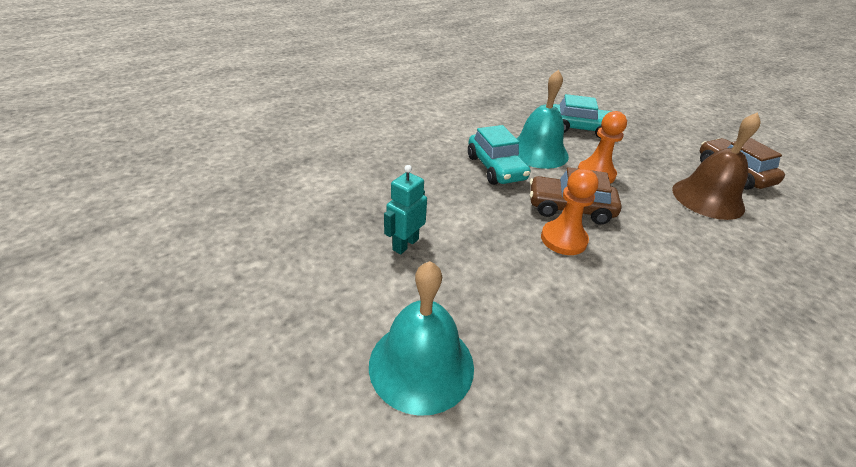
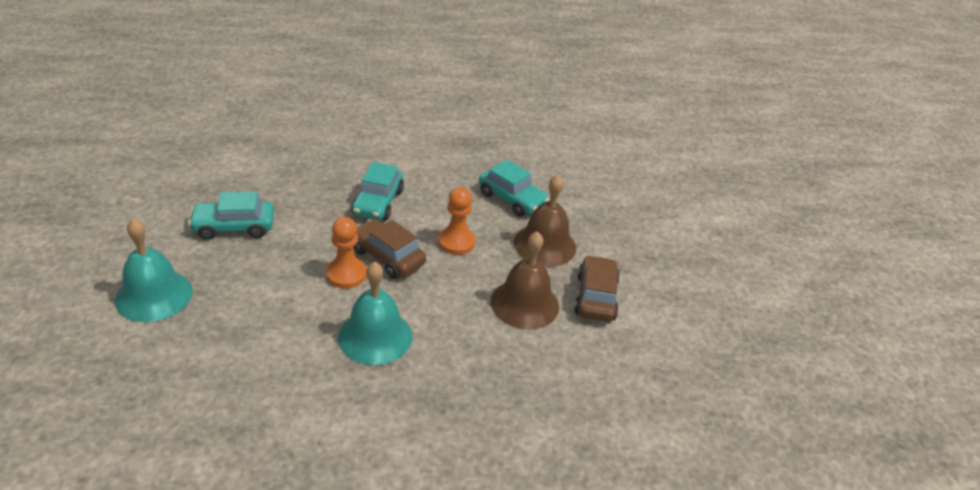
camera: 30 degrees right, 0 degrees up
(405, 244) = (234, 227): turquoise robot -> turquoise car
(538, 152) = (436, 204): turquoise bell -> turquoise bell (375, 336)
(648, 151) = (545, 245): none -> brown bell

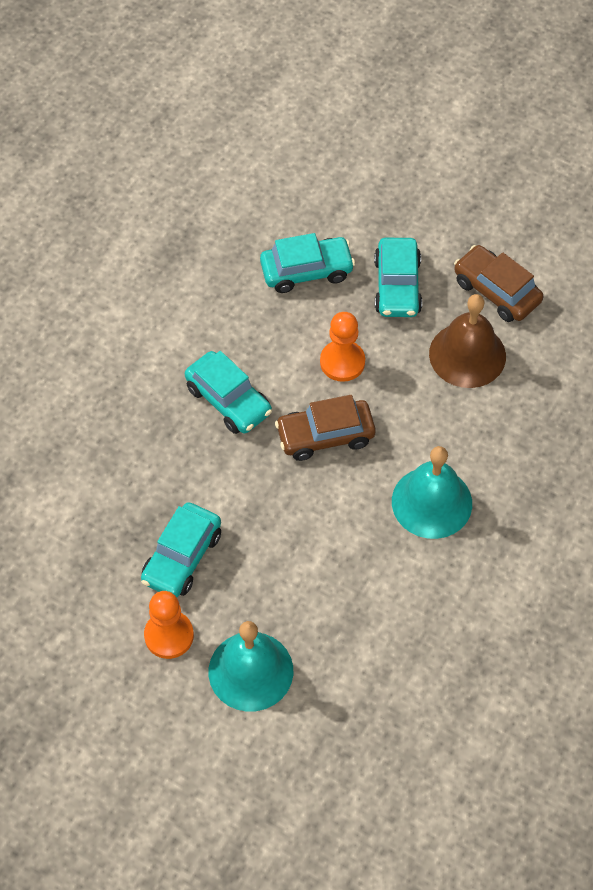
camera: 50 degrees left, 20 degrees up
(346, 274) = (328, 485): orange pawn -> orange pawn (169, 635)
(545, 245) = (397, 286): brown bell -> turquoise car

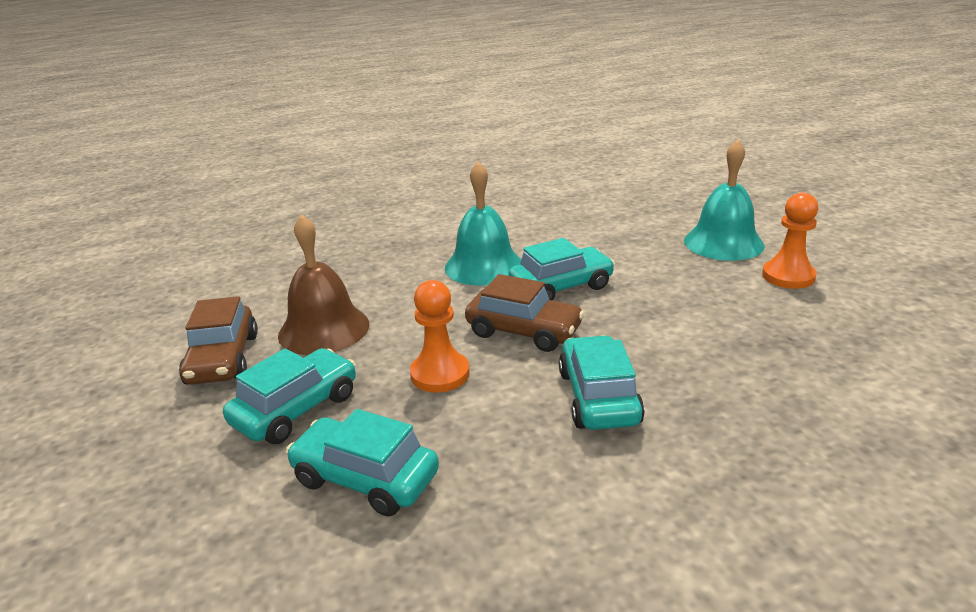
camera: 140 degrees left, 30 degrees down
(182, 557) = (745, 310): turquoise car -> turquoise car (561, 287)

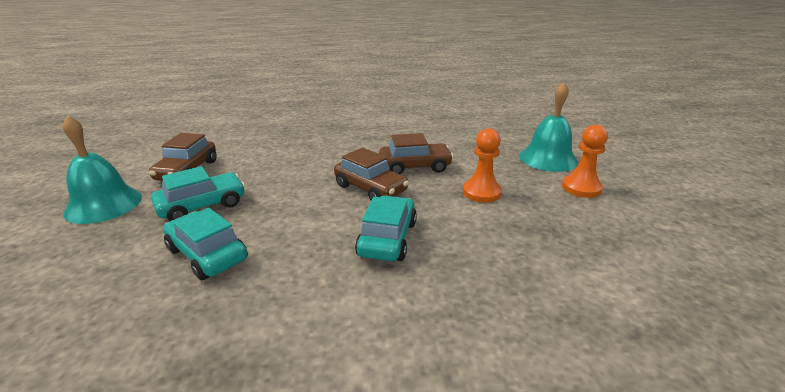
camera: 15 degrees right, 0 degrees up
(324, 329) = (254, 165): brown bell -> none
(440, 374) = (299, 203): orange pawn -> orange pawn (481, 192)
(484, 266) = (375, 146): turquoise bell -> turquoise bell (103, 204)
(561, 287) = (415, 167): turquoise car -> brown car

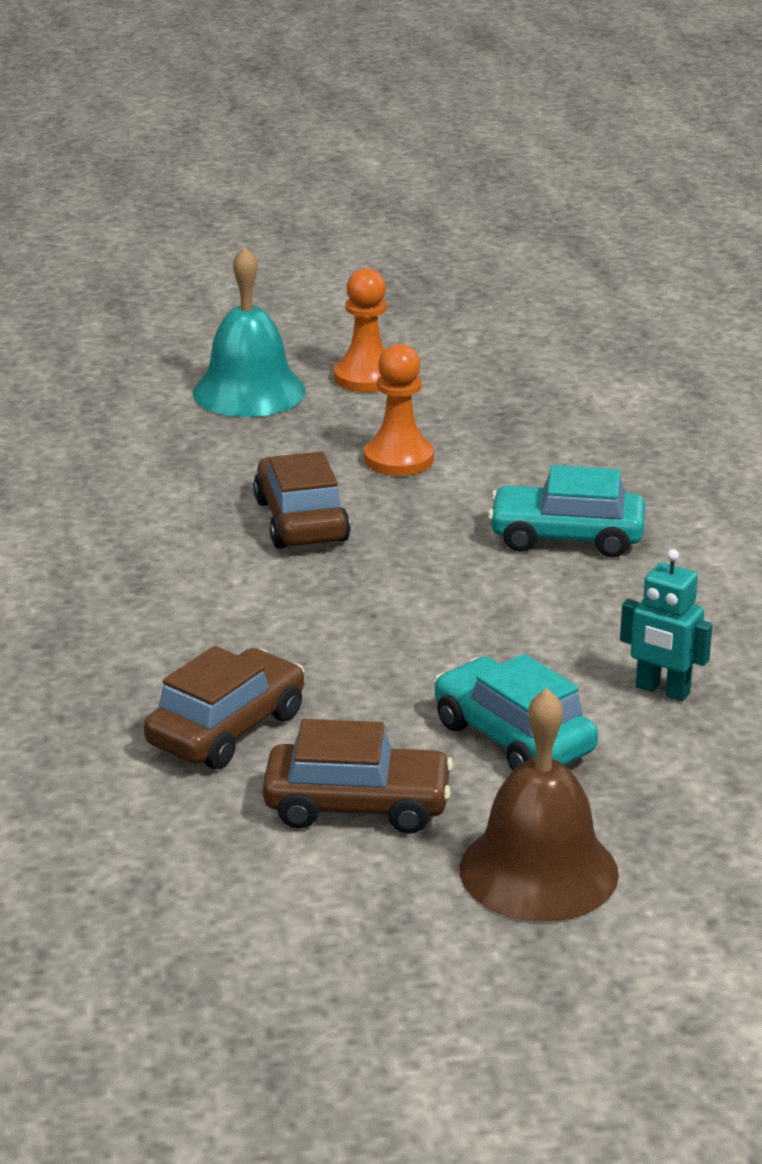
camera: 95 degrees left, 0 degrees up
(103, 204) = (538, 871): turquoise bell -> brown bell
(207, 254) = (662, 690): turquoise car -> turquoise robot
(370, 188) = (404, 562): brown car -> brown car (226, 729)

